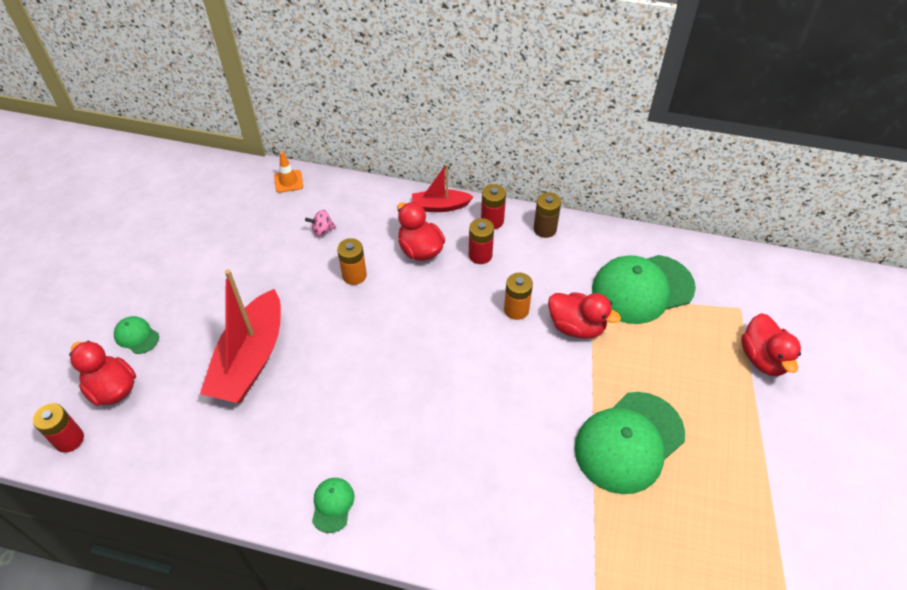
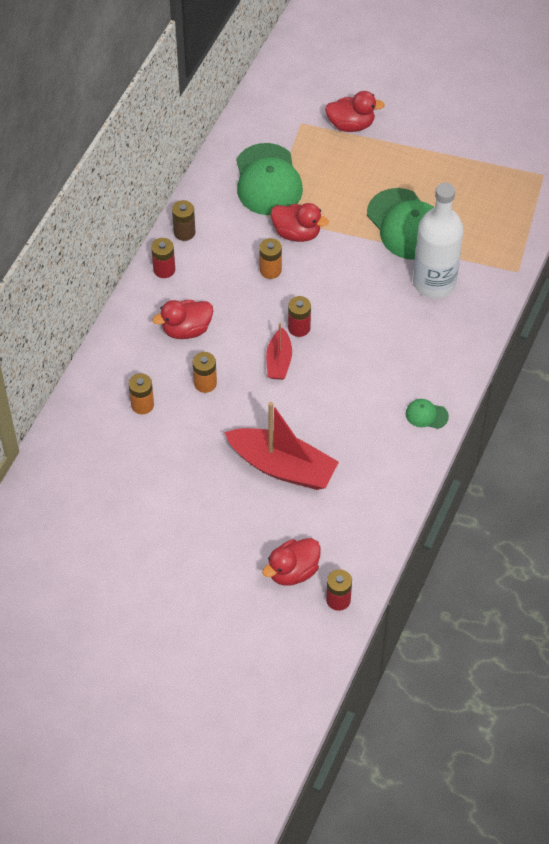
camera: 80 degrees left, 5 degrees up
(136, 336) = (238, 556): green cap -> none
(288, 181) = (65, 430): orange traffic cone -> none
(322, 230) = (142, 405): pink spinning top -> orange battery
(440, 206) = (135, 307): red boat -> red boat (279, 361)
(480, 255) = (204, 285): red battery -> red battery (299, 328)
(545, 488) = (434, 283): none -> white bottle
(576, 327) = (297, 233): red duck -> red duck turned 75 degrees clockwise

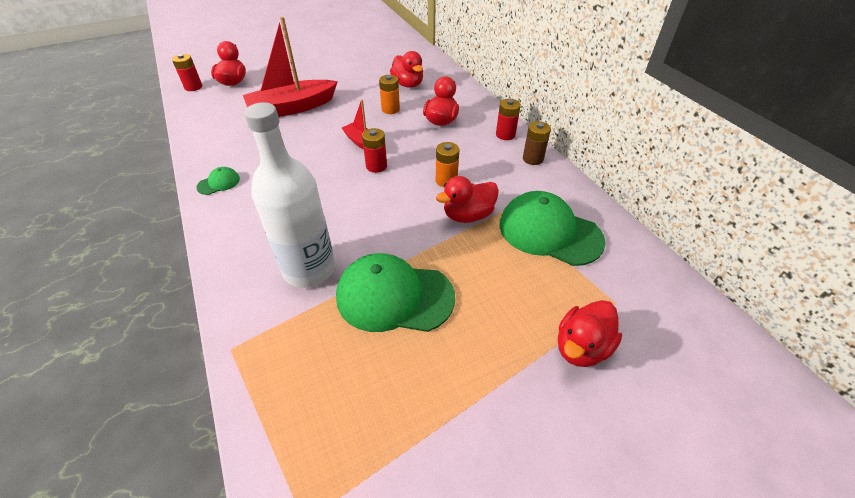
camera: 130 degrees right, 10 degrees down
(142, 405) = (408, 84): orange battery -> red duck

